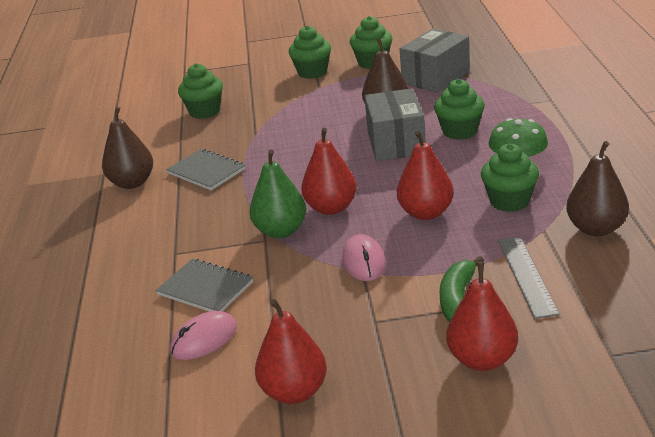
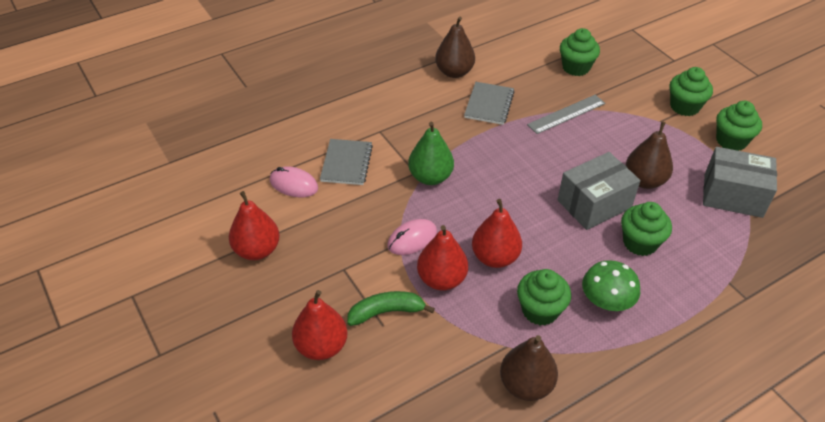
camera: 60 degrees right, 15 degrees up
(331, 208) = (474, 195): red pear -> red pear (441, 279)
(527, 276) = (435, 349): grey ruler -> grey ruler (566, 114)

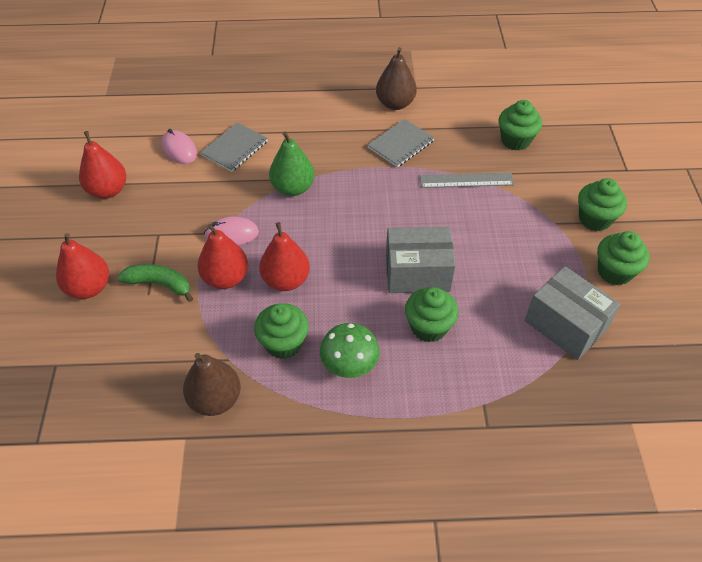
camera: 30 degrees right, 5 degrees up
(644, 181) = (486, 272): brown pear -> none

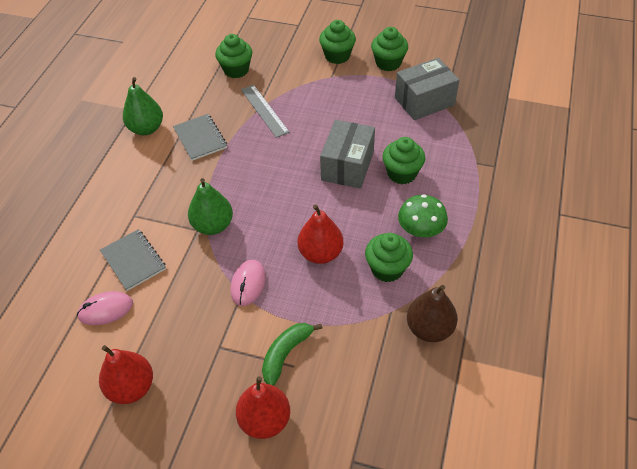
camera: 70 degrees left, 0 degrees up
(226, 278) = (300, 298): red pear -> none
(395, 104) = (146, 128): brown pear -> green pear
(466, 180) = (264, 110): grey ruler -> grey ruler turned 45 degrees counterclockwise

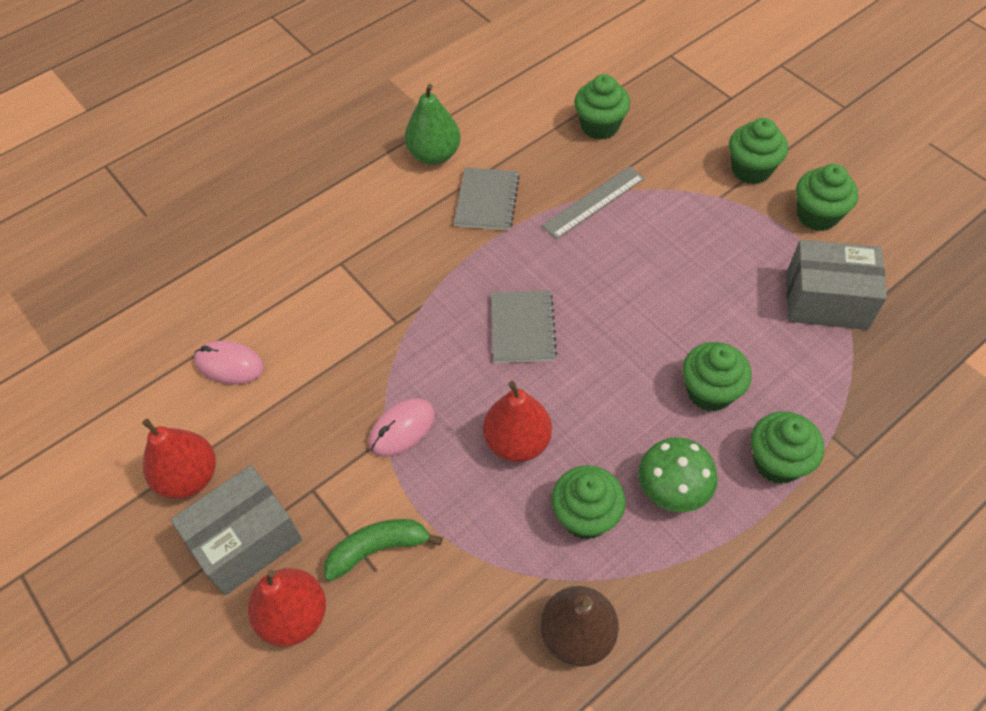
camera: 35 degrees right, 5 degrees up
(133, 261) = (299, 321): grey notebook -> grey notebook (522, 328)
(213, 225) = (417, 327): green pear -> none
(264, 110) = (594, 202): grey ruler -> grey ruler turned 45 degrees clockwise
(347, 166) = (643, 339): grey box -> grey box (246, 541)
(460, 189) = (777, 462): none -> green cupcake

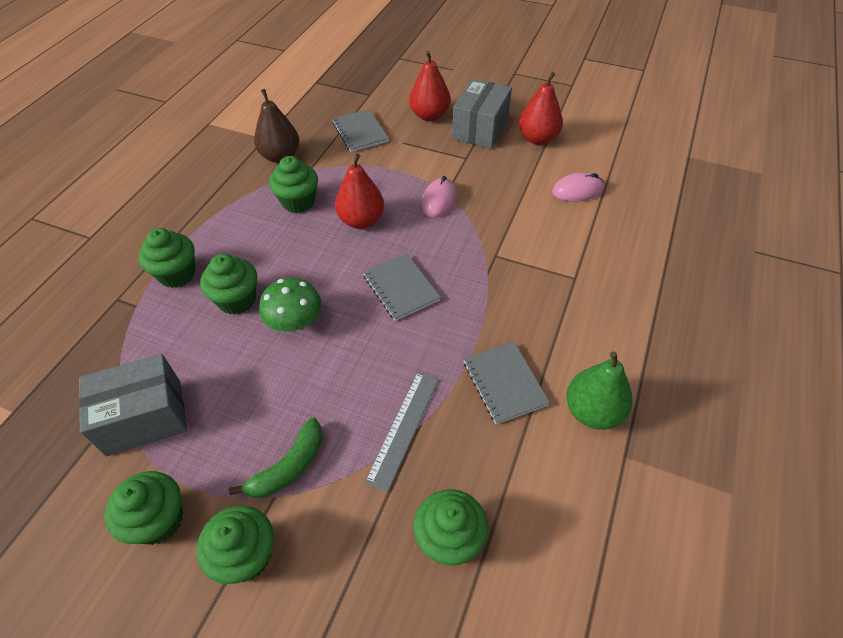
camera: 150 degrees right, 5 degrees down
(378, 549) = (408, 149): green banana -> green banana (288, 467)
(426, 632) = (360, 132): none -> grey notebook
(673, 488) = (247, 234): green mushroom -> green mushroom (295, 321)

